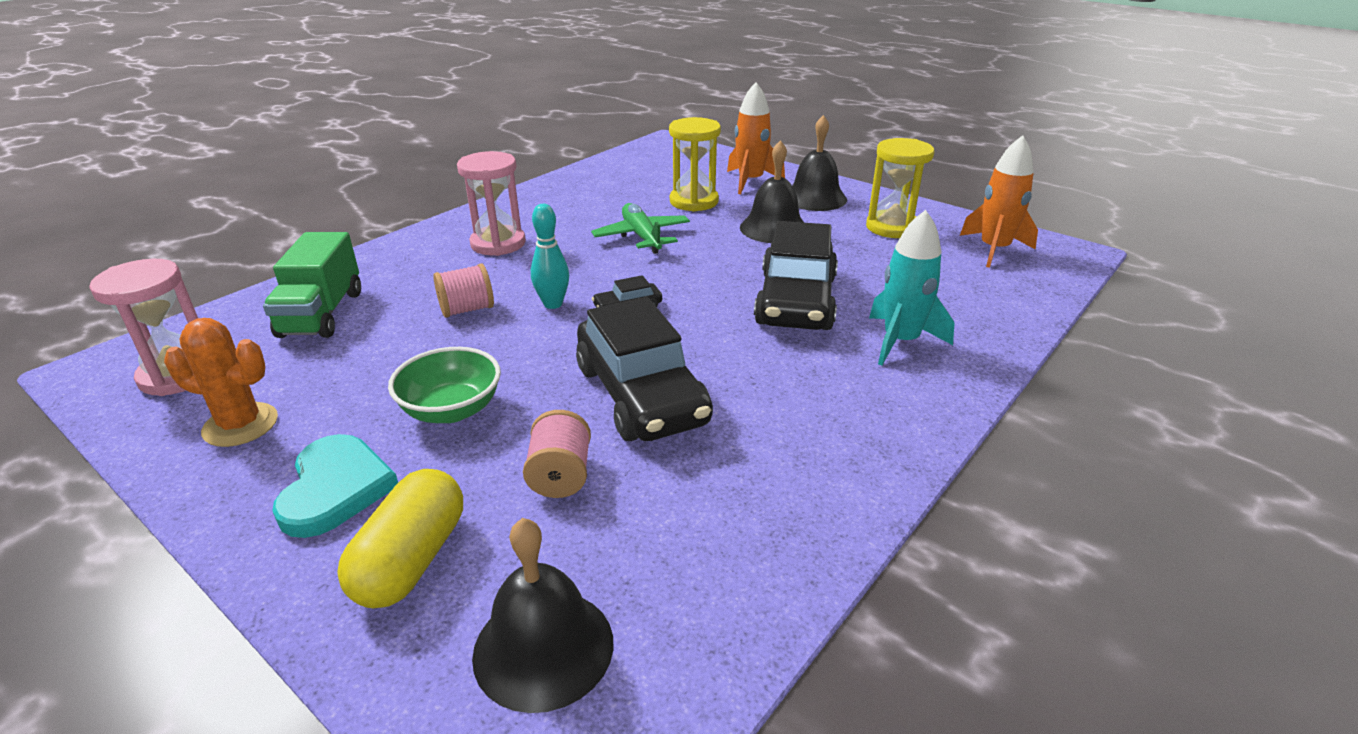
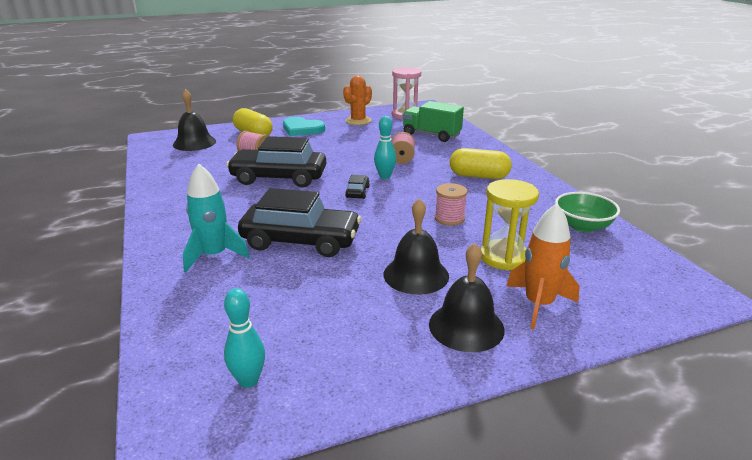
camera: 120 degrees right, 5 degrees down
(452, 410) = (321, 147): green bowl -> green bowl (582, 226)
(498, 243) = (479, 176): pink hourglass -> yellow capsule
(642, 237) = (449, 218): green plane -> pink spool
(796, 301) = (301, 241): black car -> black car turned 150 degrees clockwise
(892, 227) = (357, 341): yellow hourglass -> none
(994, 250) = (248, 380): orange rocket -> turquoise bowling pin

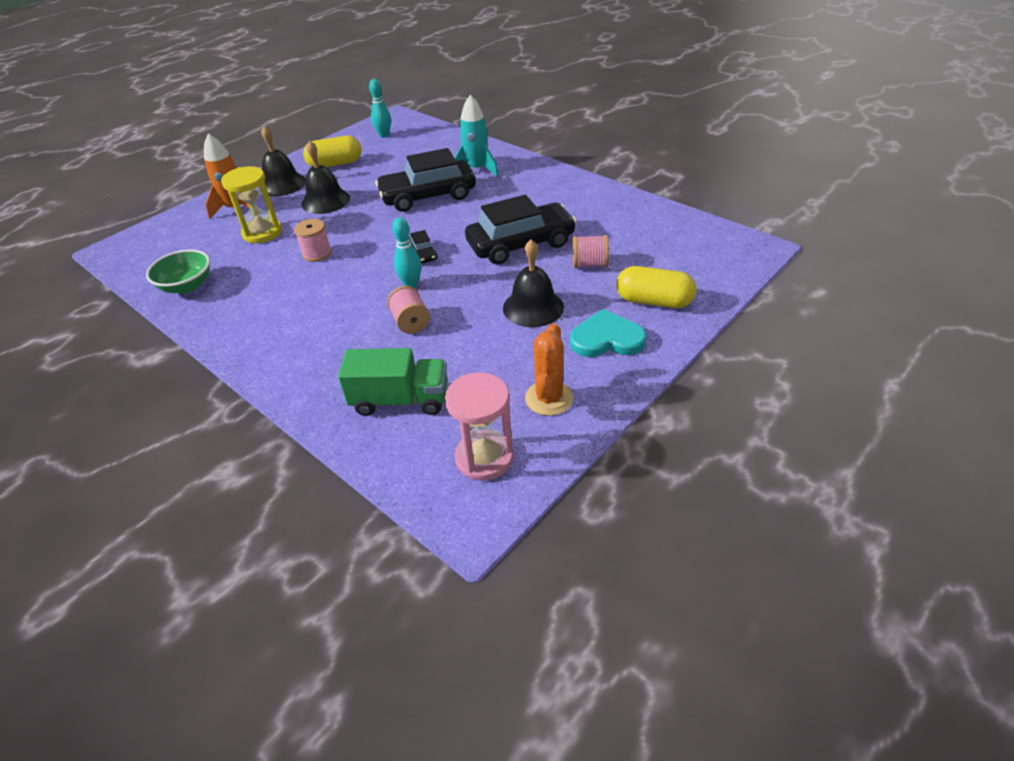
camera: 155 degrees right, 15 degrees up
(194, 143) = (693, 258): black bell -> black bell (533, 307)
(479, 176) = (301, 323): yellow capsule -> yellow capsule (335, 164)

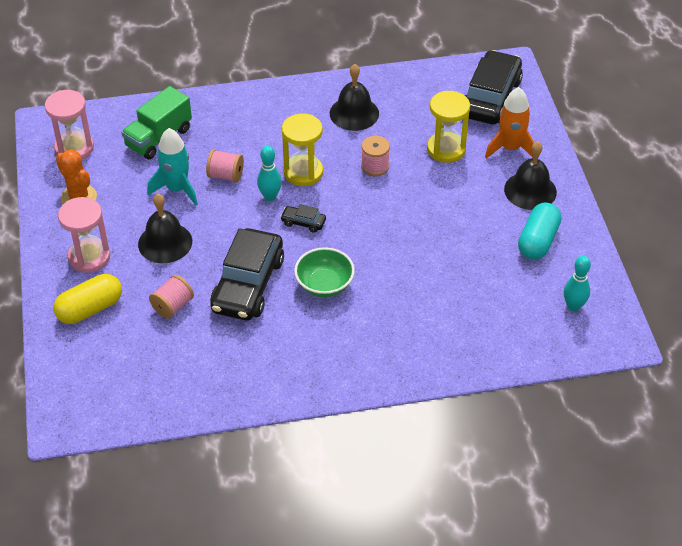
camera: 125 degrees right, 5 degrees up
(187, 286) = (406, 89): green bowl -> green bowl (324, 284)
(325, 201) = (463, 205): black bell -> black bell (354, 113)
(335, 164) = (538, 241): yellow capsule -> turquoise capsule
(361, 283) = (303, 172): none -> yellow hourglass
(428, 196) = (395, 272): black car -> black car (490, 98)
(477, 169) = (410, 333): turquoise rocket -> turquoise rocket (177, 189)
(606, 339) = (89, 257): turquoise heart -> pink hourglass

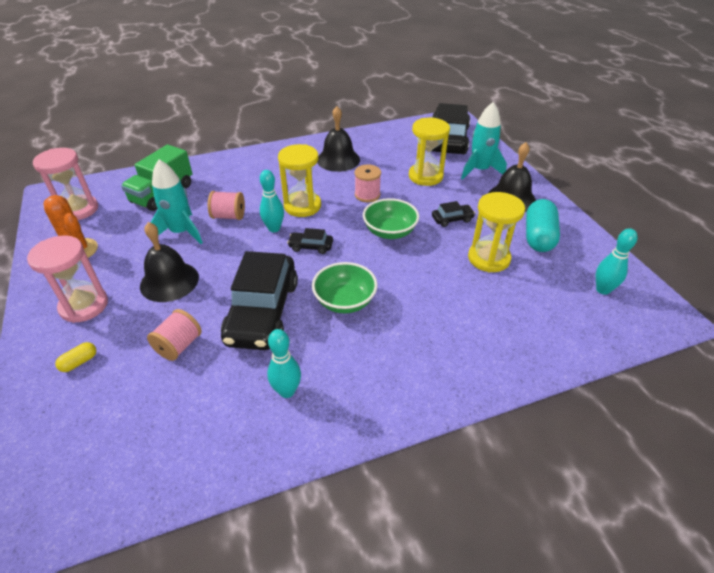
camera: 10 degrees left, 5 degrees down
(90, 309) = (79, 362): yellow capsule -> yellow capsule, size x0.46
(259, 357) = (287, 391): none -> turquoise bowling pin
(386, 215) = (389, 232): none -> green bowl
(456, 209) = (452, 219): none -> black car
(476, 259) = (488, 258): none -> yellow hourglass
(510, 148) = (479, 170): orange rocket -> turquoise rocket

